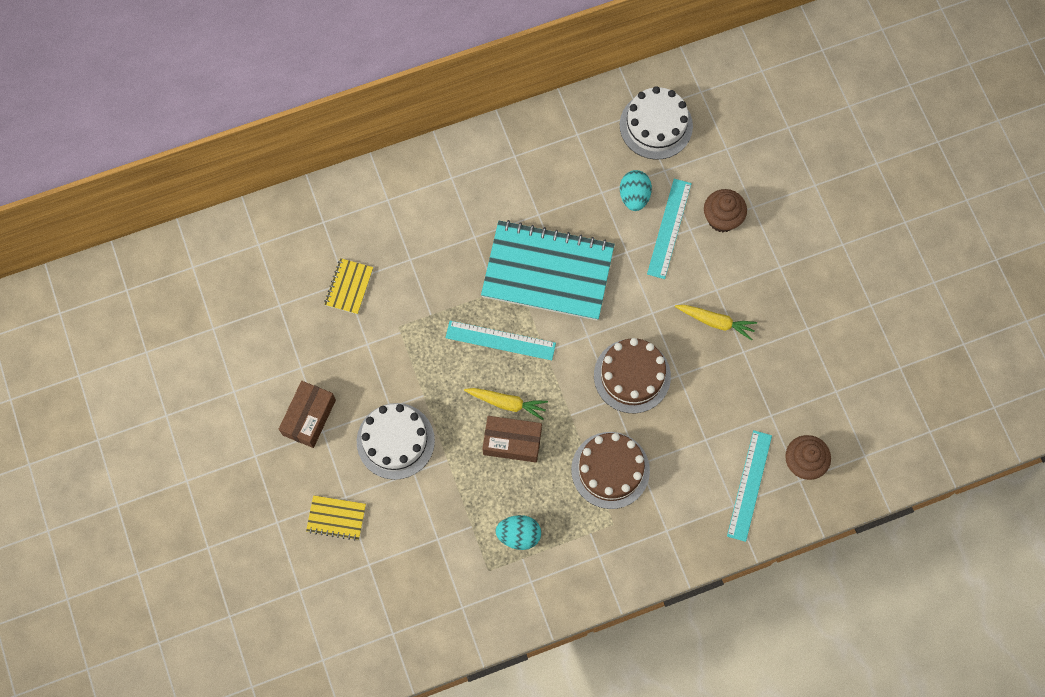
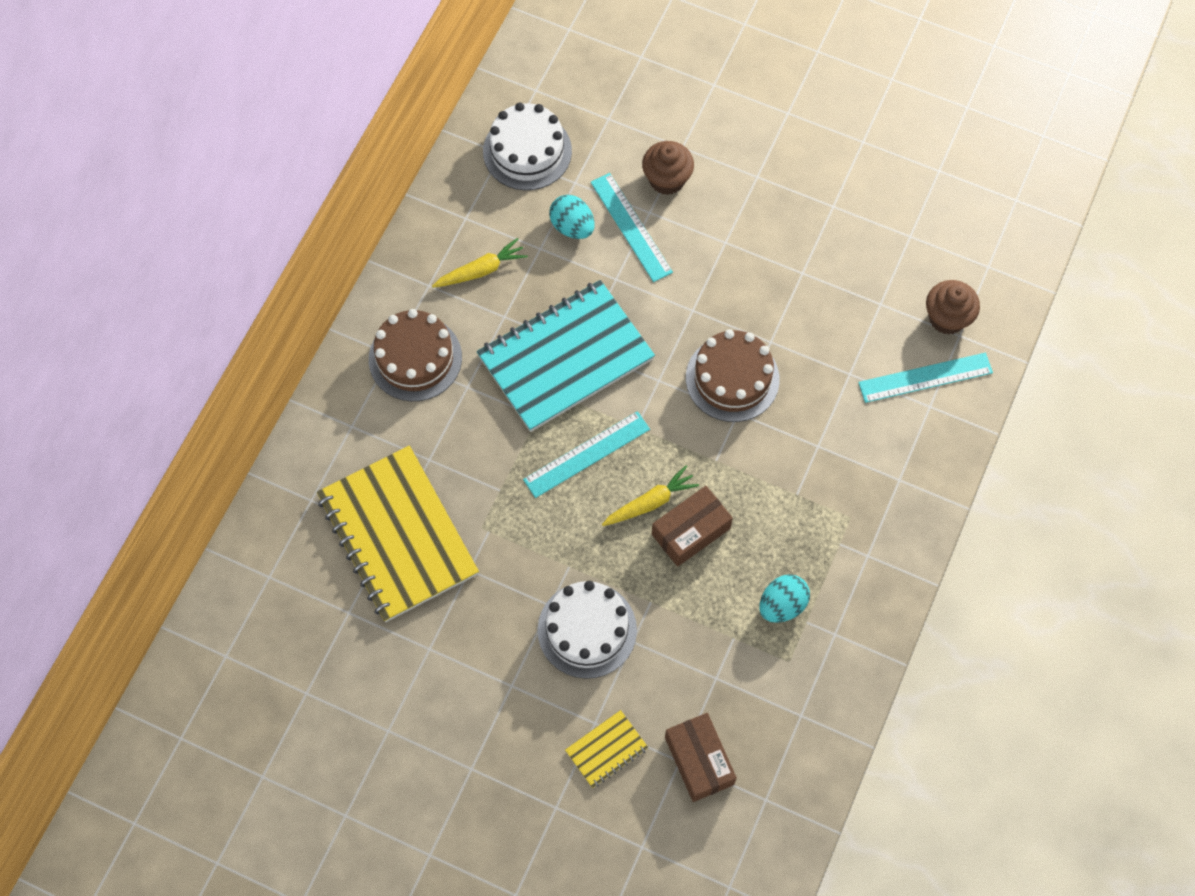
camera: 45 degrees left, 5 degrees down
(309, 417) = (485, 685): brown box -> brown box (699, 761)
(349, 287) = (398, 535): yellow notebook -> yellow notebook, size x2.33
(610, 470) = (799, 474): brown cake -> brown cake (415, 358)
(715, 322) = (753, 269): yellow carrot -> yellow carrot (481, 270)
(749, 485) = (925, 377): turquoise ruler -> turquoise ruler turned 75 degrees counterclockwise

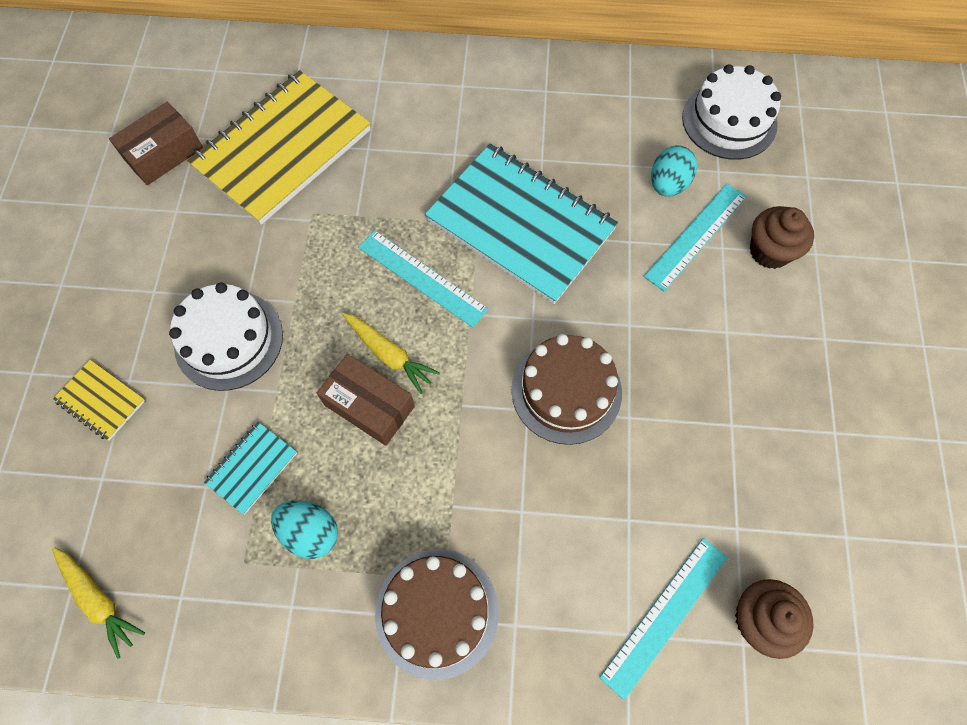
camera: 70 degrees right, 0 degrees up
(415, 358) = (466, 104): brown cake -> brown cake (437, 612)
(481, 270) = (581, 125): yellow carrot -> yellow carrot (99, 600)
(699, 761) = (105, 499): brown box -> brown box (164, 154)
(713, 637) = (252, 468): none -> turquoise notebook
(925, 377) = (665, 616): turquoise ruler -> turquoise ruler turned 75 degrees clockwise

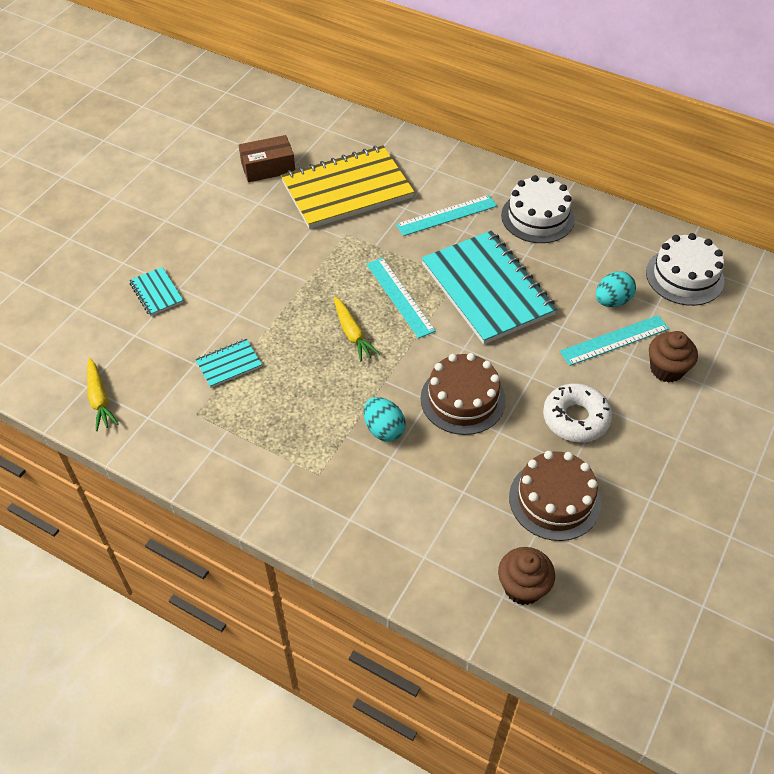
camera: 25 degrees right, 15 degrees down
(101, 400) = (156, 293): yellow notebook -> turquoise notebook
(229, 340) = (252, 288): white cake -> white cake (537, 217)
(310, 532) = (246, 414): turquoise egg -> turquoise egg (384, 429)
(369, 405) = (323, 358): brown box -> none
(437, 612) = (302, 491): brown cake -> brown cake (554, 500)
(665, 616) = (456, 557): turquoise ruler -> turquoise ruler (446, 215)
(705, 360) = (575, 418): none -> white donut

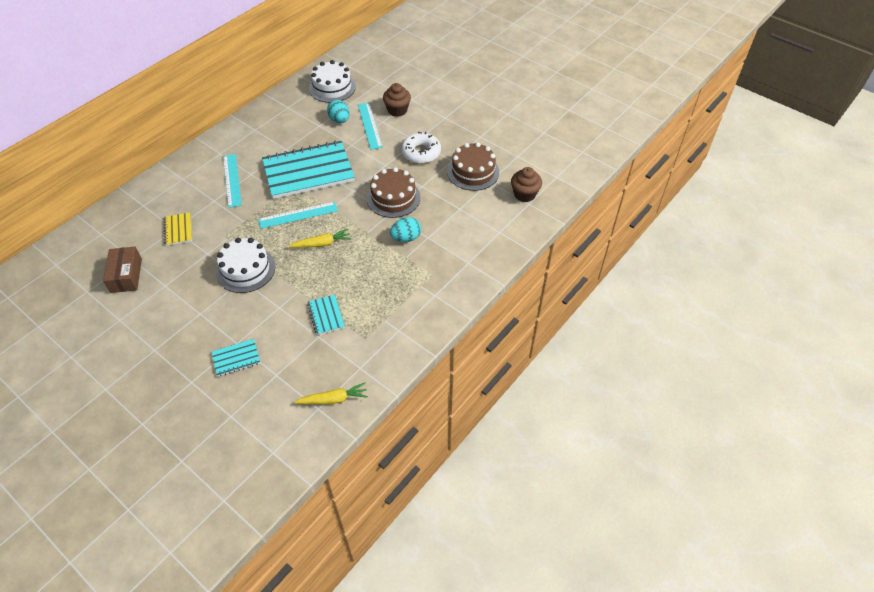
camera: 80 degrees left, 0 degrees up
(347, 190) = (178, 230): yellow notebook -> yellow notebook, size x0.43
(537, 217) = (255, 137): white cake -> white cake (246, 269)

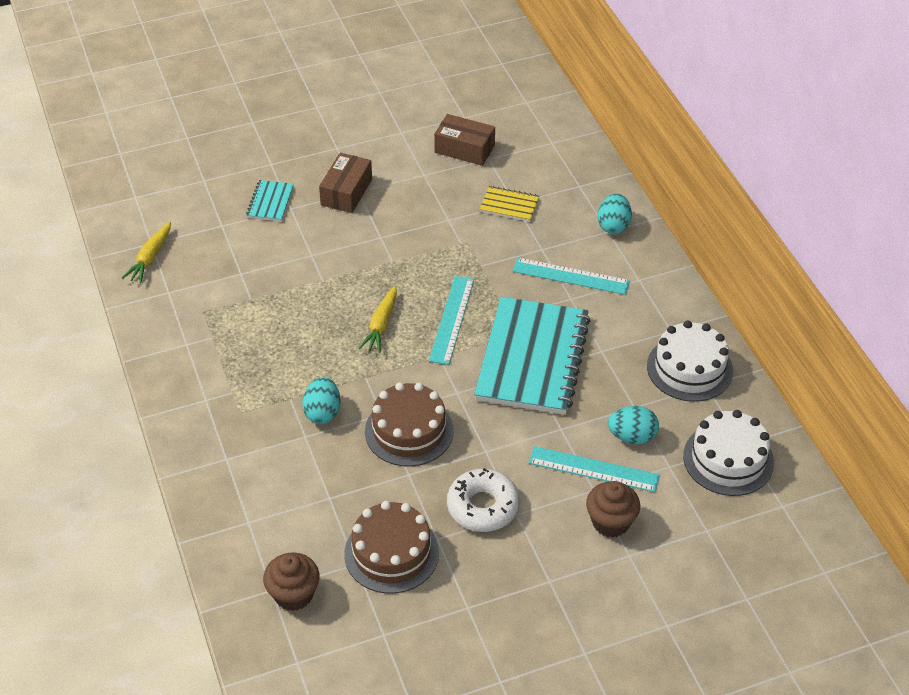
camera: 120 degrees right, 5 degrees down
(176, 178) = (613, 226): none -> turquoise egg
(204, 319) = (346, 192): none -> brown box
(246, 269) = (394, 244): white cake -> white cake (689, 368)
(326, 315) = (264, 290): turquoise notebook -> none

